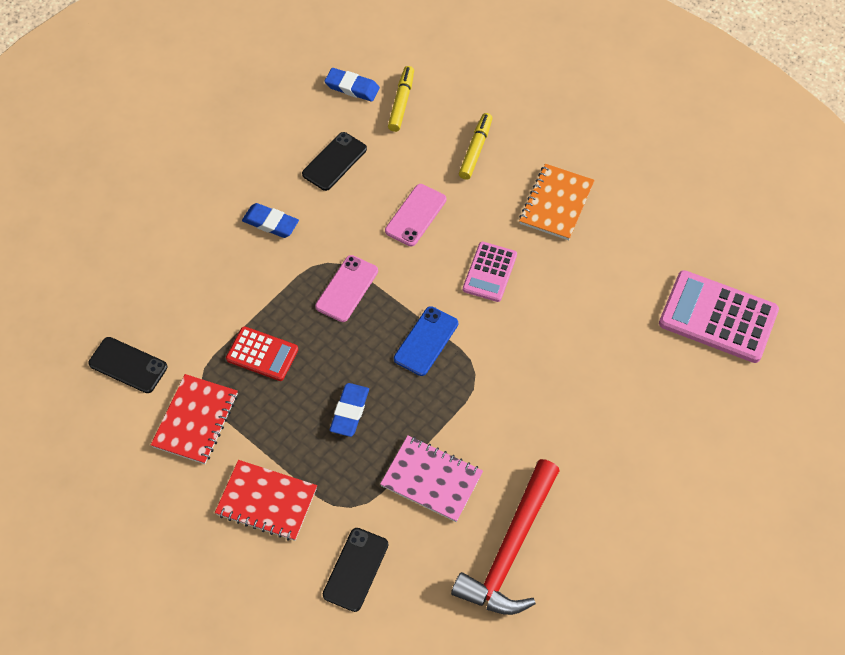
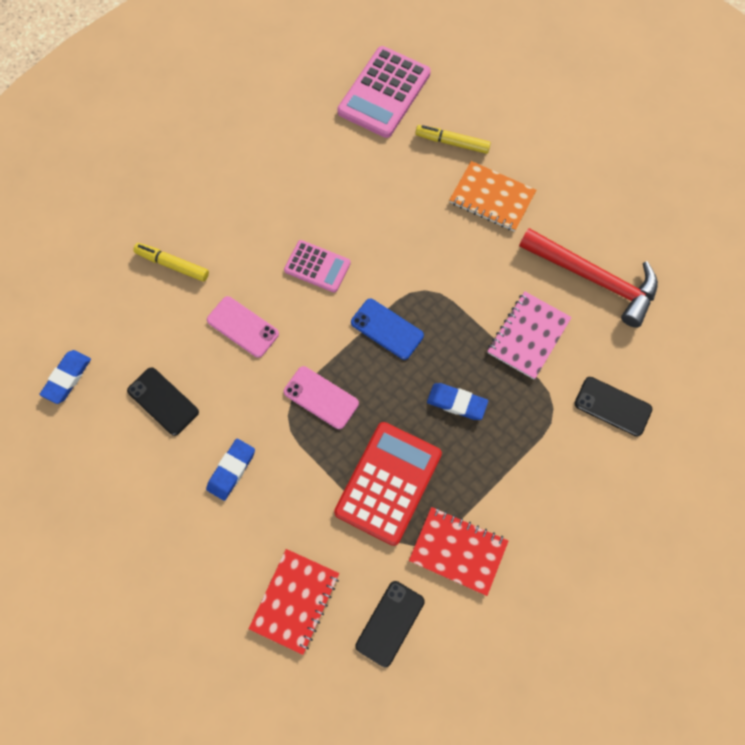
camera: 85 degrees left, 10 degrees up
(262, 354) = (388, 483): red calculator -> red calculator, size x1.70
(266, 501) = (546, 483): red notebook -> red notebook (295, 601)
(401, 103) = (99, 330): yellow marker -> yellow marker (452, 143)
(556, 203) = (248, 201): orange notebook -> orange notebook (492, 198)

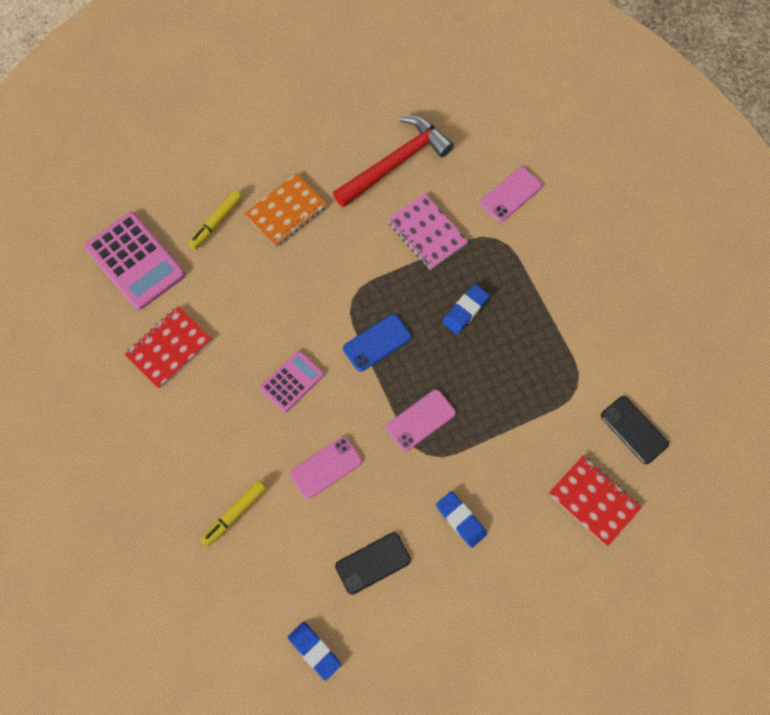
camera: 70 degrees left, 0 degrees up
(388, 483) = (517, 390): red calculator -> none
(458, 551) = (591, 356): red notebook -> red notebook (169, 348)
(612, 406) = (511, 194): black phone -> pink phone

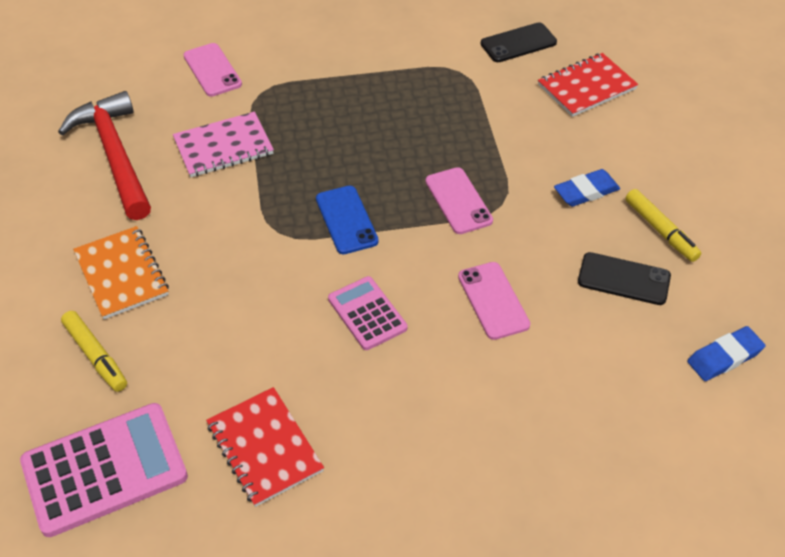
camera: 75 degrees left, 20 degrees down
(235, 514) = (532, 410): yellow marker -> yellow marker (660, 230)
(373, 563) = (623, 279): black phone -> black phone turned 60 degrees counterclockwise
(465, 310) = (337, 135): blue eraser -> none

